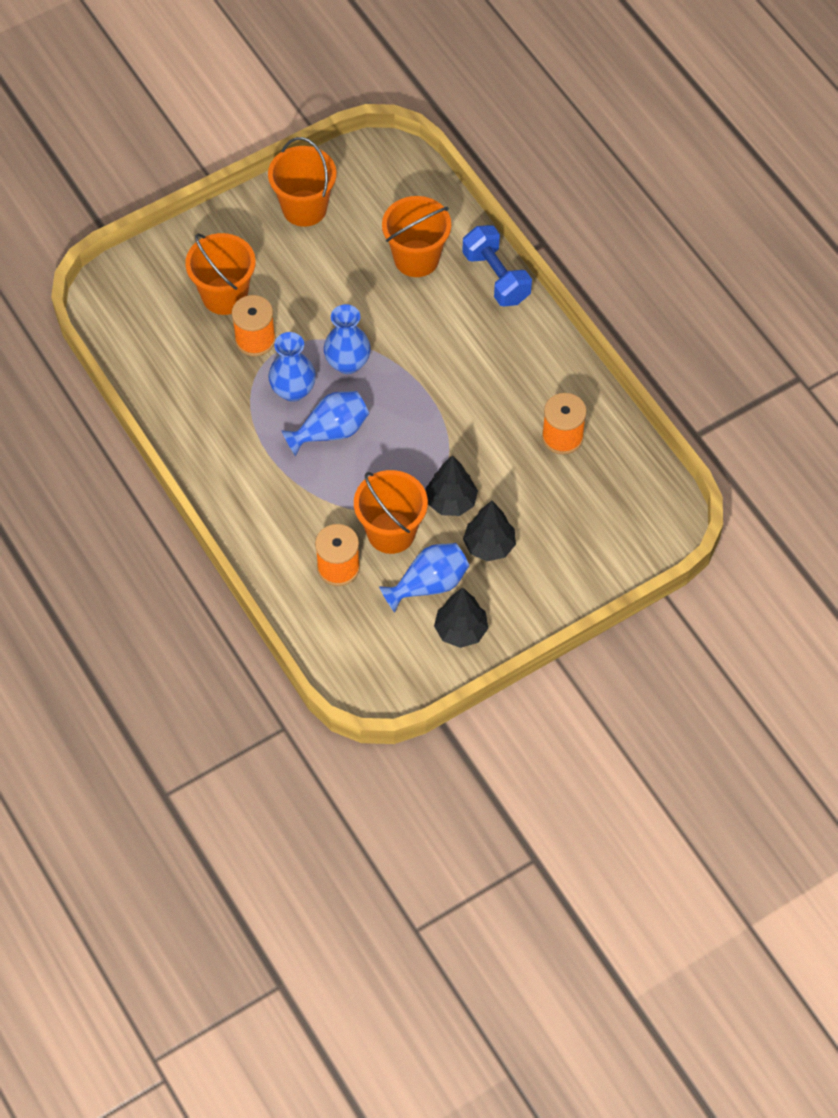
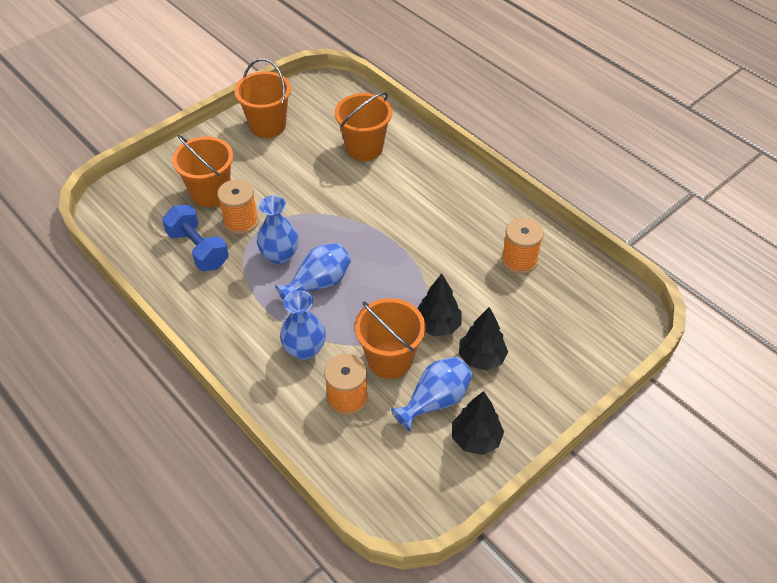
camera: 10 degrees left, 10 degrees down
(347, 363) = (323, 229): blue vase -> blue vase (304, 350)
(496, 277) = (431, 153): blue dumbbell -> blue dumbbell (198, 249)

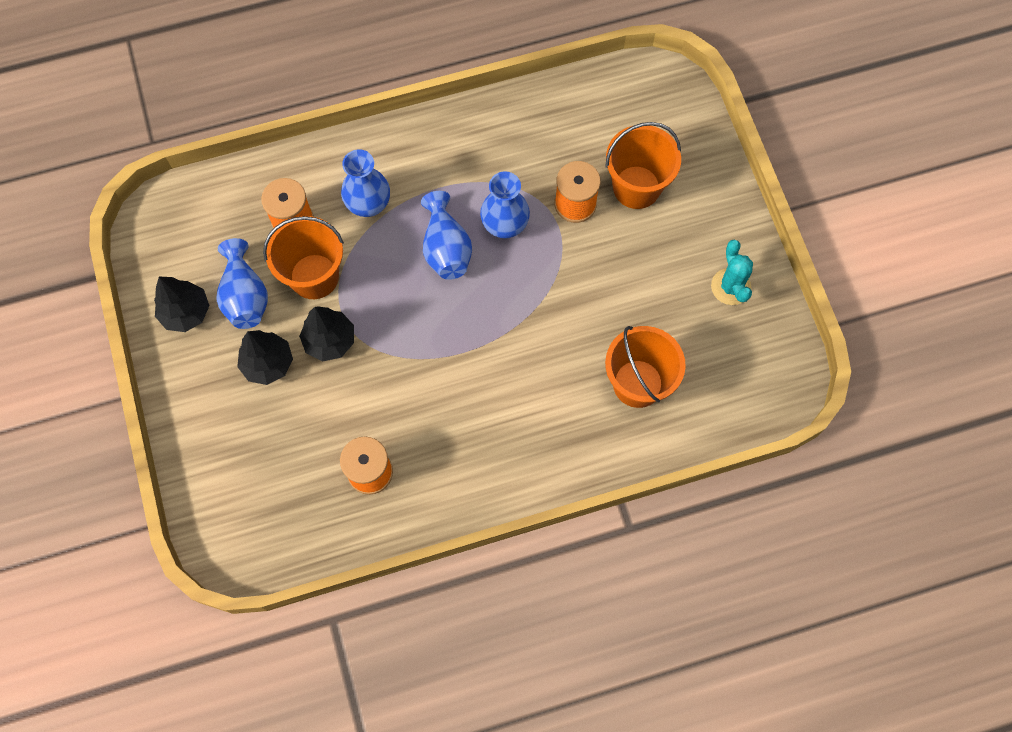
camera: 115 degrees right, 20 degrees up
(198, 249) = (554, 150): blue dumbbell -> none
(268, 125) = (730, 287): orange bucket -> turquoise cactus

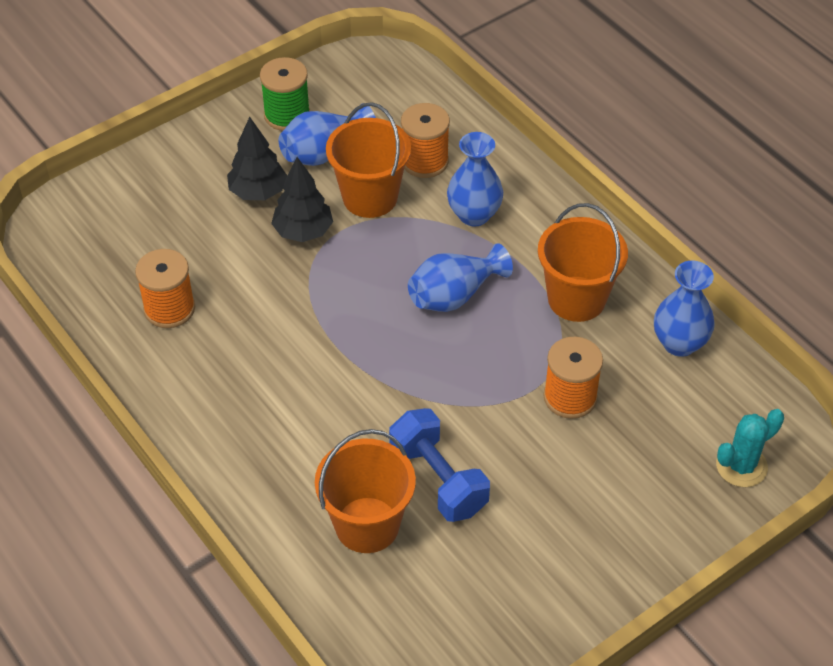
camera: 70 degrees right, 20 degrees down
(186, 312) = (287, 115): black tree -> green spool
(505, 225) = (508, 339): blue vase -> blue vase (679, 343)
(615, 320) = (438, 479): none -> blue dumbbell
(636, 187) = (624, 452): orange bucket -> orange bucket (576, 299)
(730, 287) = (539, 590): turquoise cactus -> turquoise cactus (741, 466)

